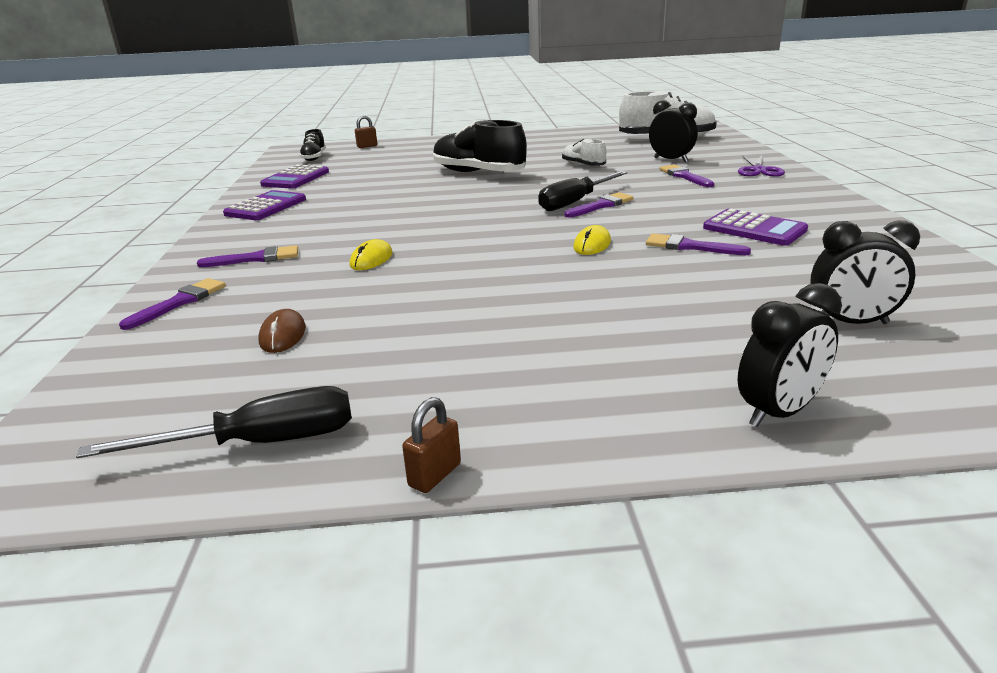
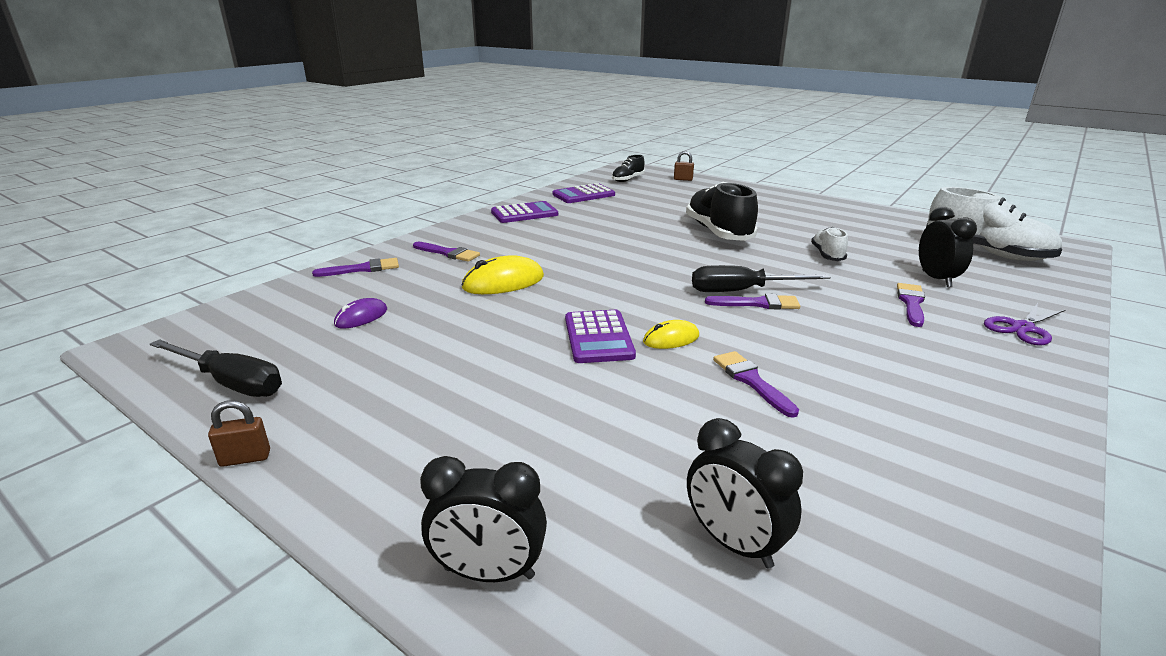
camera: 40 degrees right, 0 degrees up
(283, 335) = (361, 317): brown mouse -> purple mouse
(371, 259) = (503, 282): yellow mouse -> yellow mouse, size x1.66
(754, 229) = (859, 393): purple calculator -> purple calculator (598, 337)

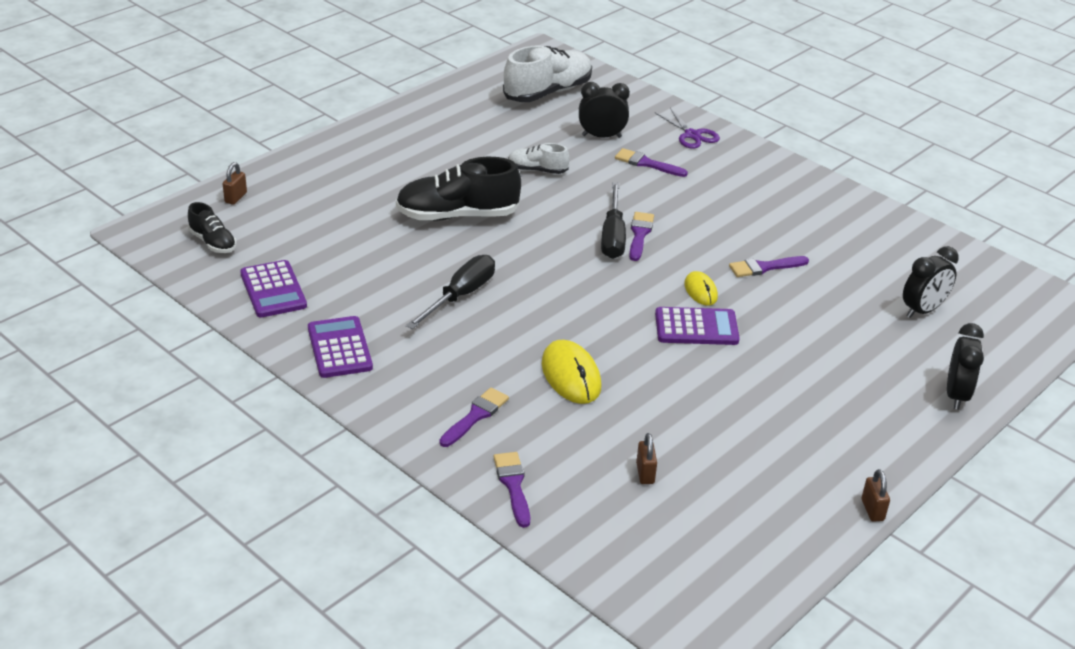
camera: 85 degrees left, 10 degrees up
(231, 383) = (771, 542): black screwdriver -> black screwdriver (460, 296)
(361, 317) = (645, 473): purple mouse -> brown padlock

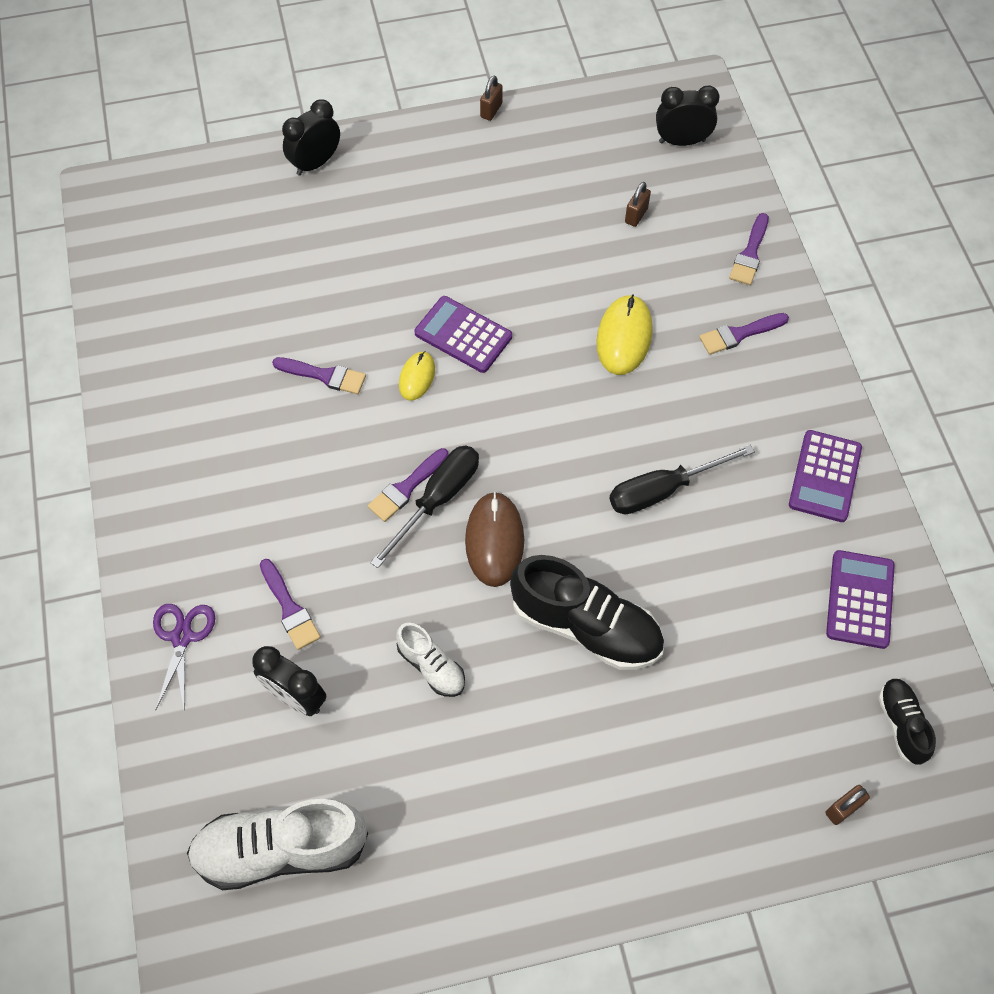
camera: 145 degrees left, 25 degrees up
(554, 231) = (494, 540): none -> brown mouse
(922, 310) = (237, 253): black clock -> black clock (682, 141)

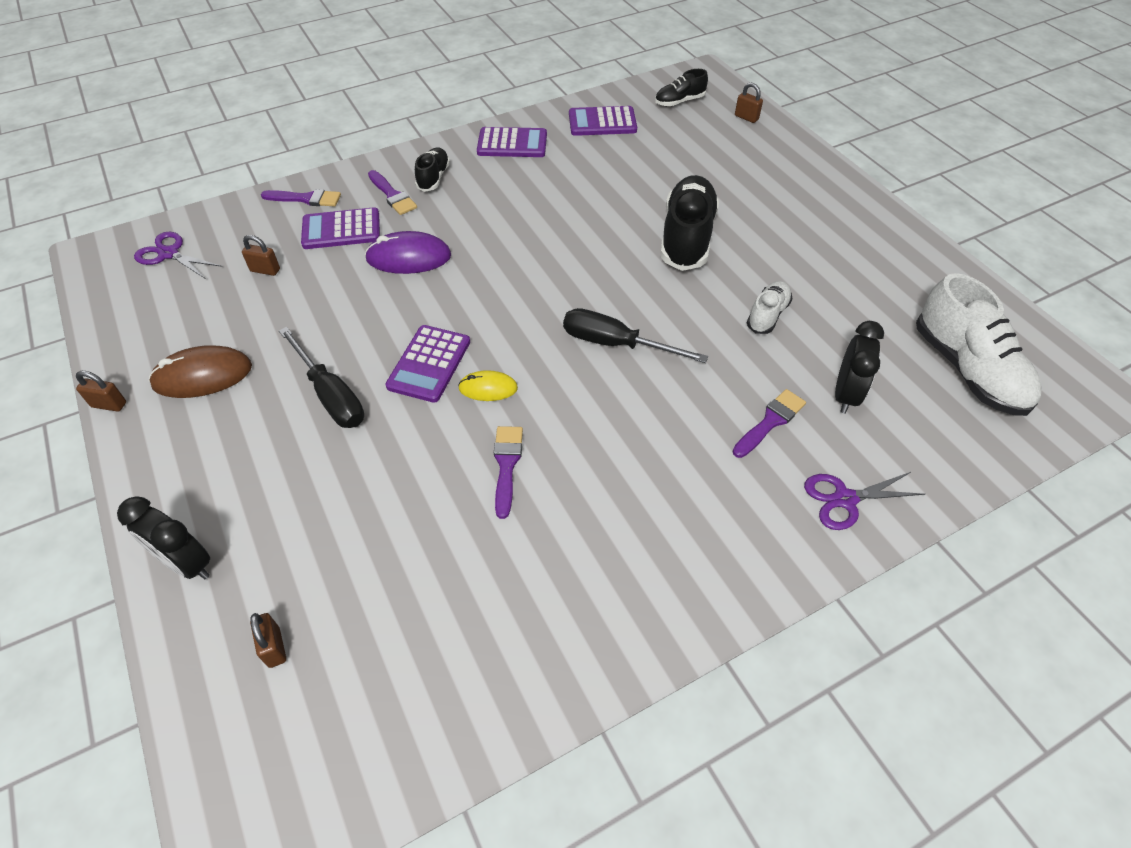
camera: 105 degrees left, 10 degrees down
(227, 211) = (274, 647): none -> brown padlock
(406, 487) = (612, 368): purple brush -> none
(494, 540) = (639, 300): brown mouse -> brown mouse (202, 376)
(624, 337) = (409, 257): yellow mouse -> purple mouse
(663, 490) = (553, 216): black screwdriver -> black screwdriver (330, 395)
(682, 141) = (169, 254): black clock -> purple scissors
(686, 282) = (341, 230): none -> purple calculator
(766, 379) = (433, 178): none -> black shoe

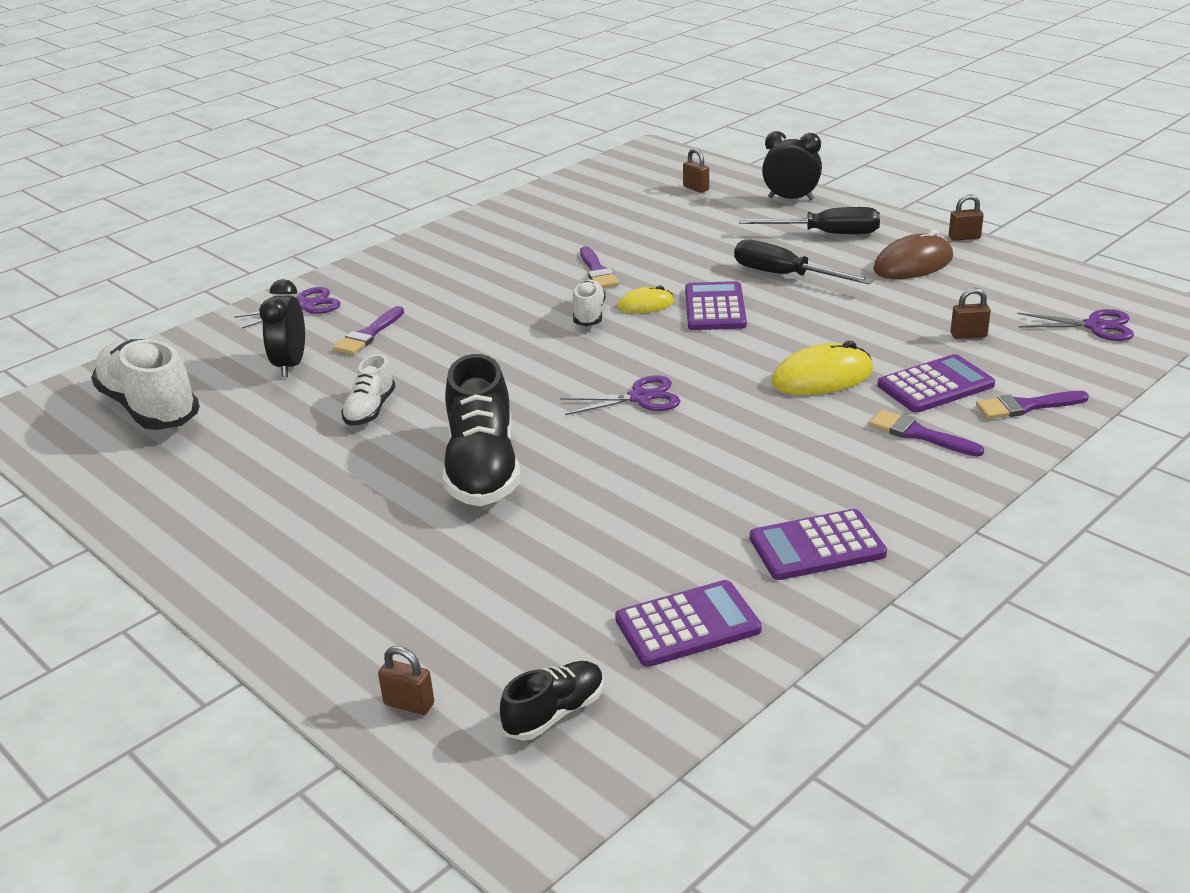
camera: 165 degrees right, 20 degrees down
(409, 257) = (822, 377): purple mouse -> yellow mouse
(433, 178) = (888, 468): black shoe -> none
(547, 389) = (589, 314): none -> white shoe
(552, 272) = (640, 398): none -> purple scissors
(615, 344) = (536, 355): black screwdriver -> black screwdriver (826, 234)

